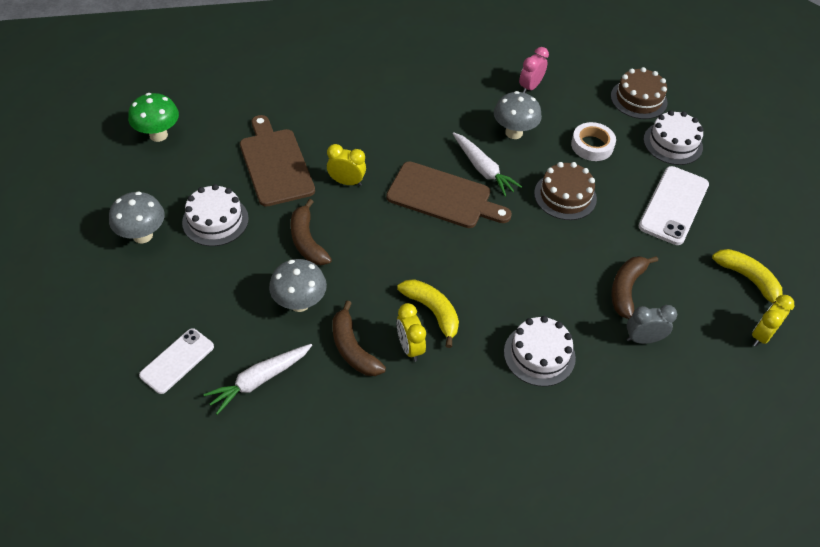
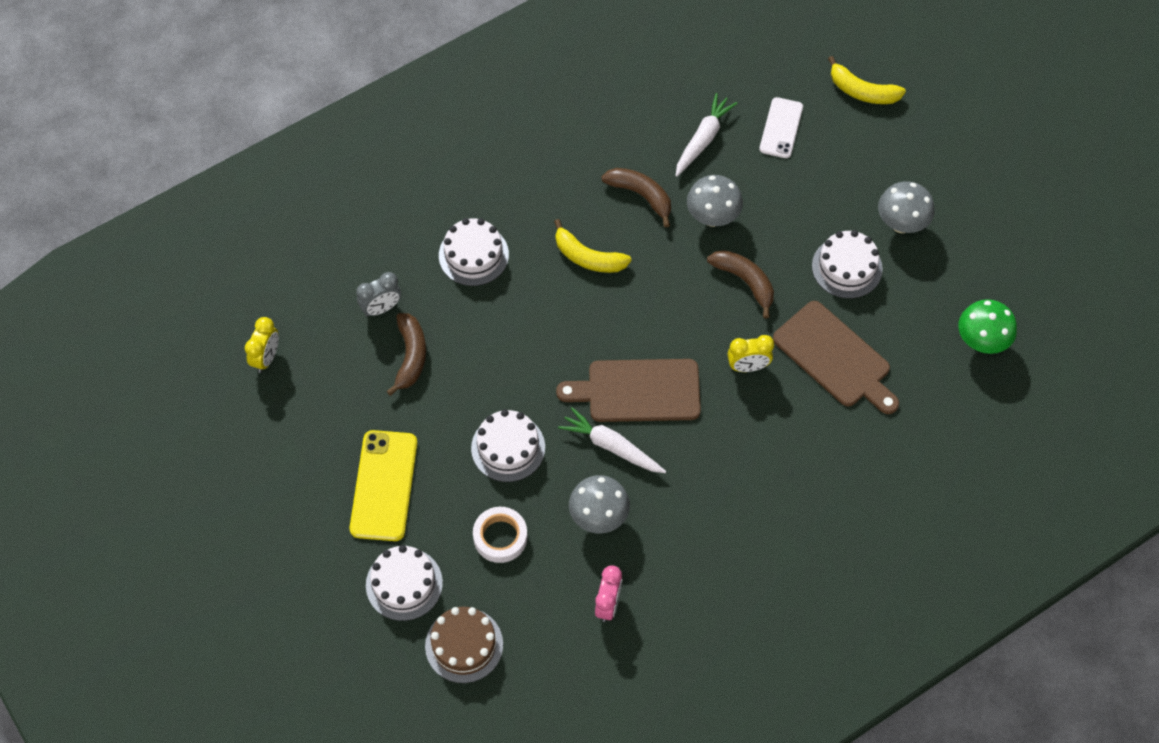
camera: 160 degrees right, 10 degrees up
(410, 347) = (592, 216): yellow clock -> none
(565, 196) = (508, 448): brown cake -> white cake
(673, 205) = (384, 485): white phone -> yellow phone
(748, 279) = (287, 419): yellow banana -> yellow banana (862, 91)

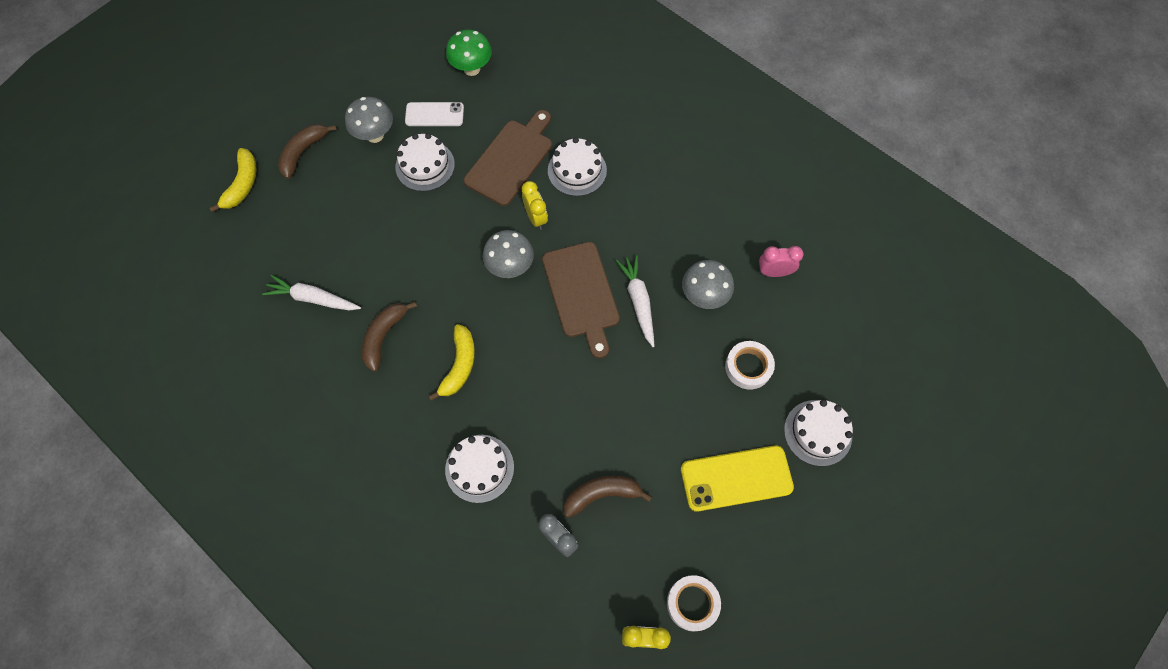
camera: 105 degrees left, 5 degrees up
(280, 408) = (692, 603): none -> white tape
(464, 645) = (849, 369): brown cake -> none
(508, 448) = (666, 383): white cake -> white cake (577, 170)
(611, 446) = (638, 302): white carrot -> white carrot turned 150 degrees clockwise
(712, 217) = (396, 273): grey mushroom -> grey mushroom (510, 267)
(745, 282) = (456, 236): brown banana -> brown banana (303, 152)
(781, 128) = (291, 239): white phone -> white phone (434, 114)

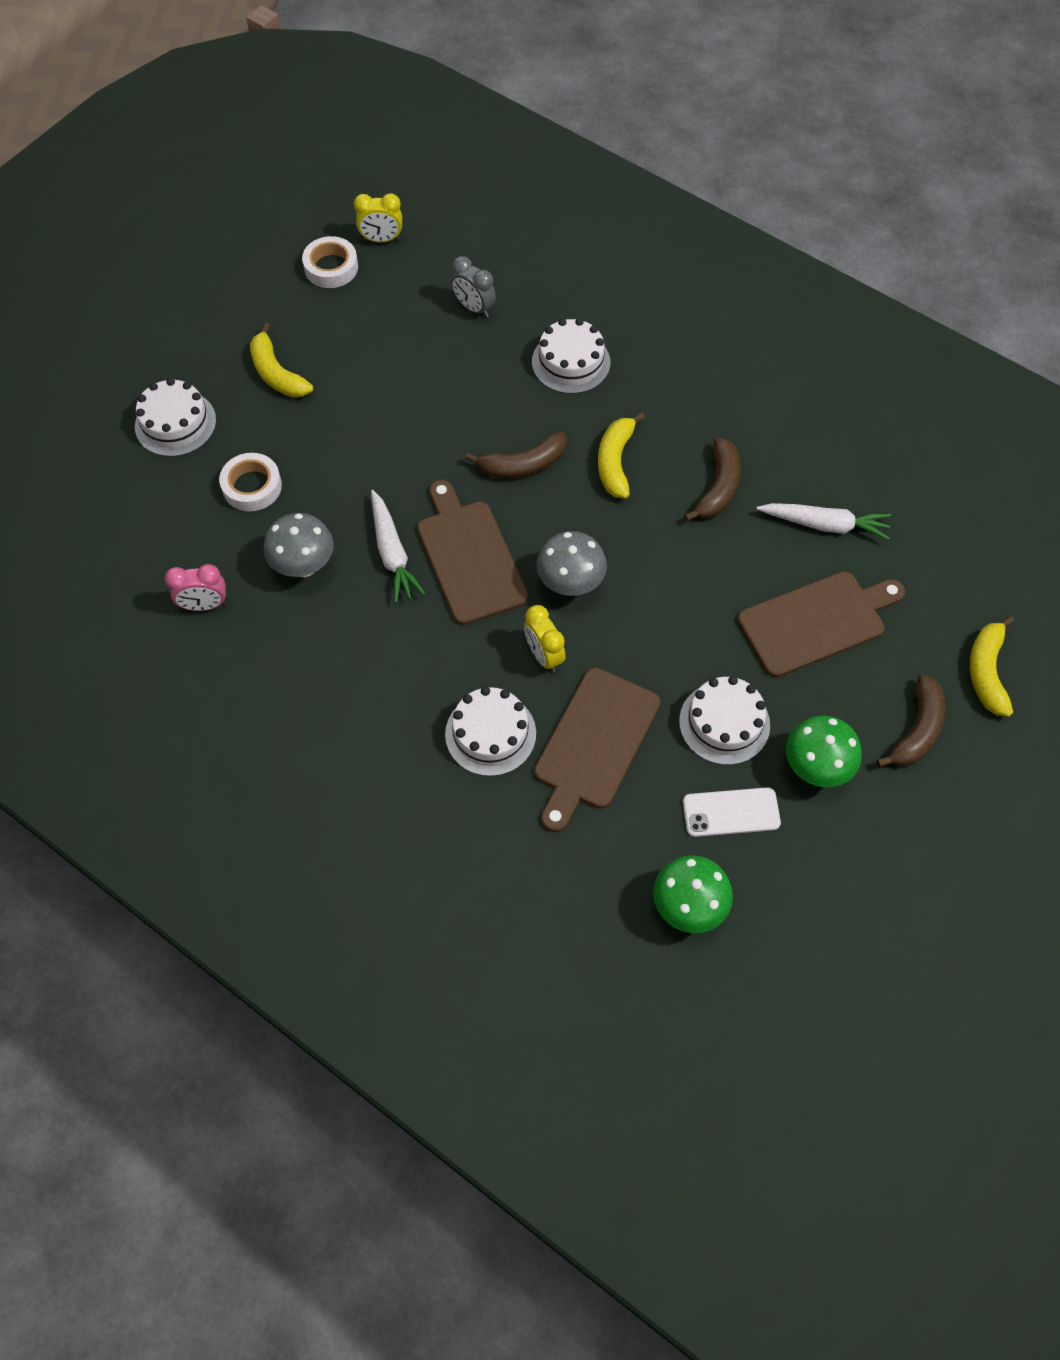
camera: 175 degrees right, 5 degrees down
(344, 226) = (816, 622): none -> brown cutting board
(375, 135) = (815, 768): grey mushroom -> green mushroom
(602, 494) = (429, 348): brown banana -> brown banana (523, 465)
(736, 478) = (277, 373): yellow phone -> yellow banana

